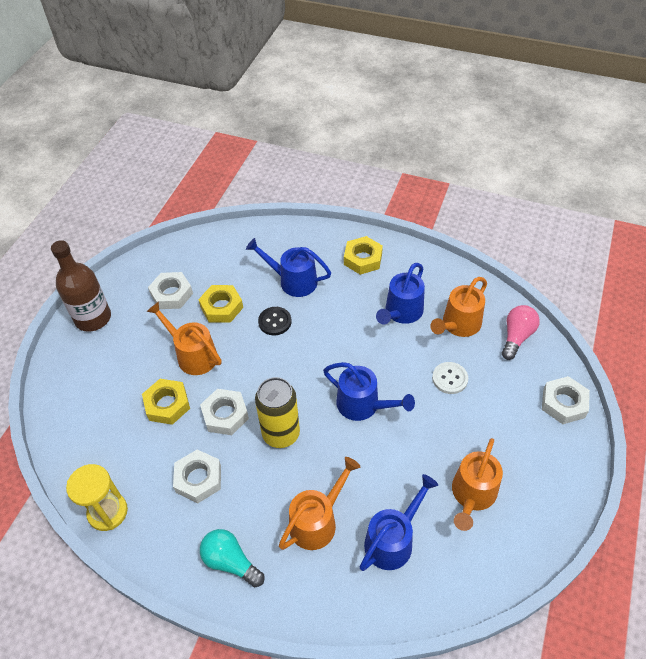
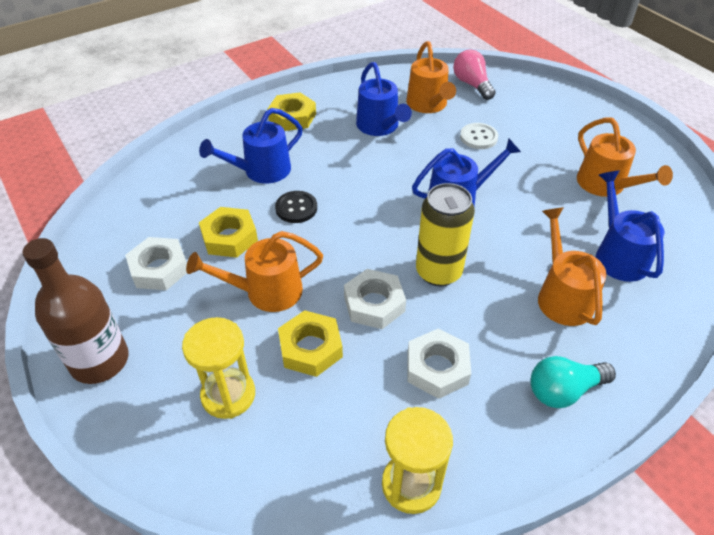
camera: 55 degrees left, 5 degrees down
(109, 388) = (228, 395): none -> yellow hourglass
(563, 403) = (556, 97): white nut -> none

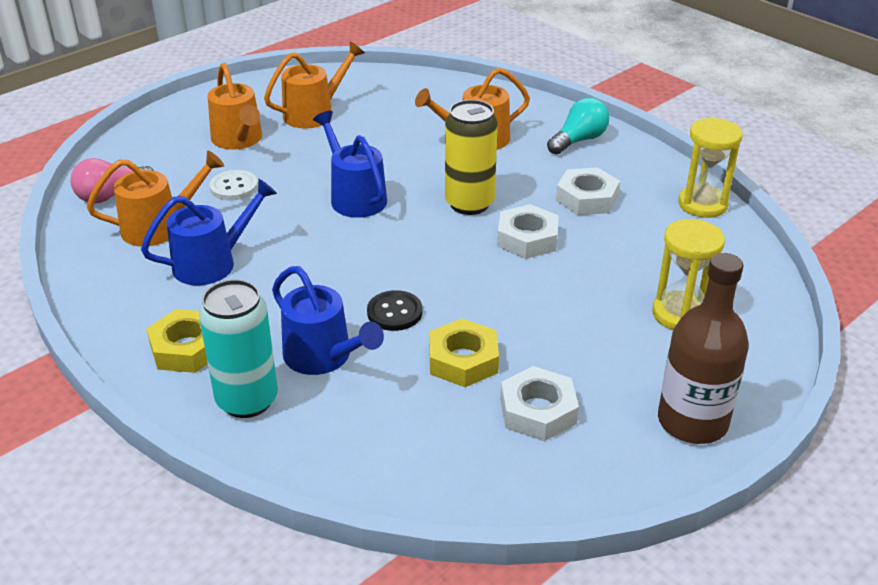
camera: 100 degrees left, 10 degrees down
(235, 139) = (247, 400): none -> turquoise can
(266, 292) = (540, 313): orange watering can -> orange watering can (239, 140)
(310, 348) = (600, 271): yellow nut -> none
(564, 390) = (579, 140): turquoise light bulb -> turquoise light bulb turned 105 degrees counterclockwise
(618, 255) = (414, 112): blue watering can -> none

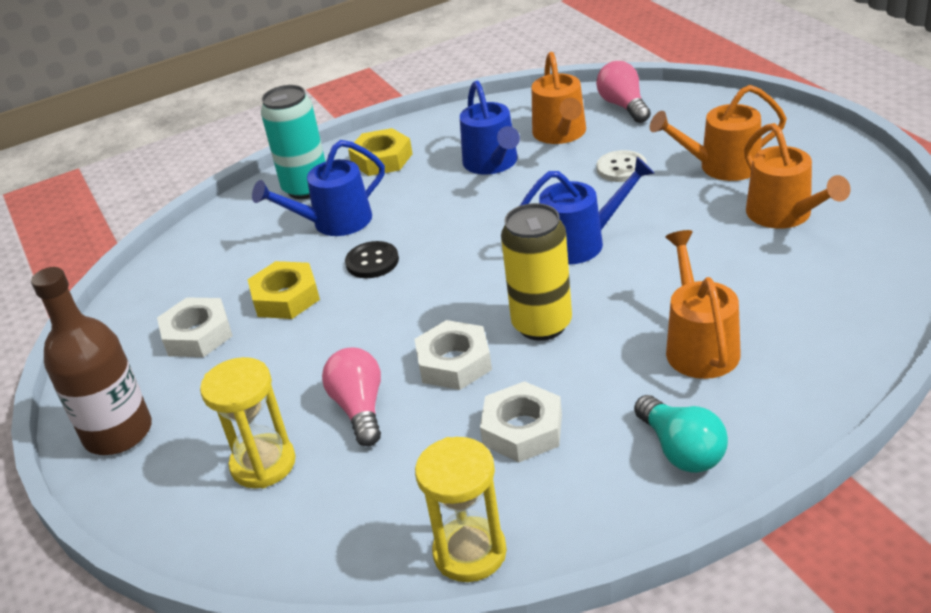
camera: 110 degrees right, 0 degrees up
(597, 277) = (360, 408): none -> pink light bulb

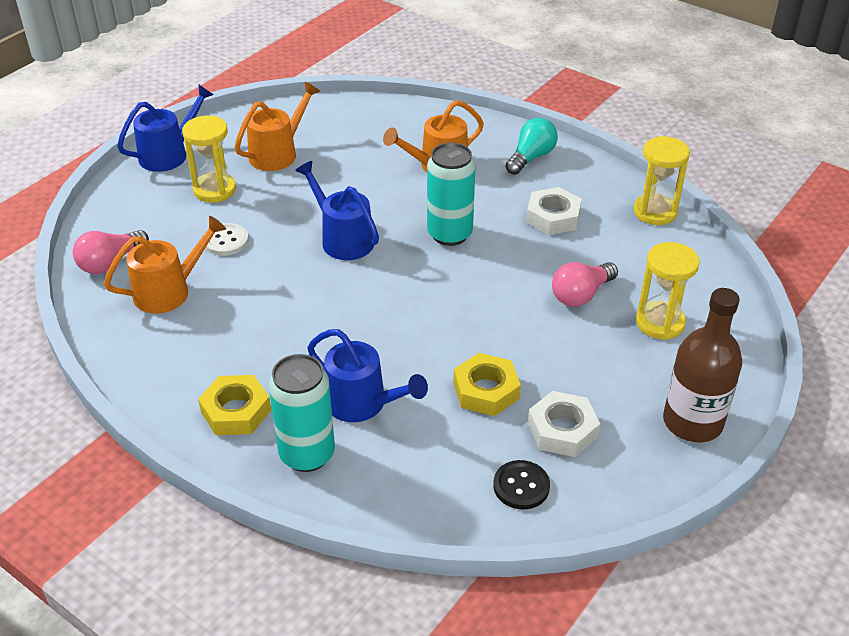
camera: 120 degrees left, 5 degrees up
(372, 262) = (413, 352): black button -> black button (521, 486)
(454, 363) = (510, 264): white nut -> none
(493, 163) = (231, 322): blue watering can -> blue watering can (169, 154)
(542, 325) = (449, 234): yellow can -> turquoise can
(721, 166) = (215, 190): orange watering can -> yellow hourglass

